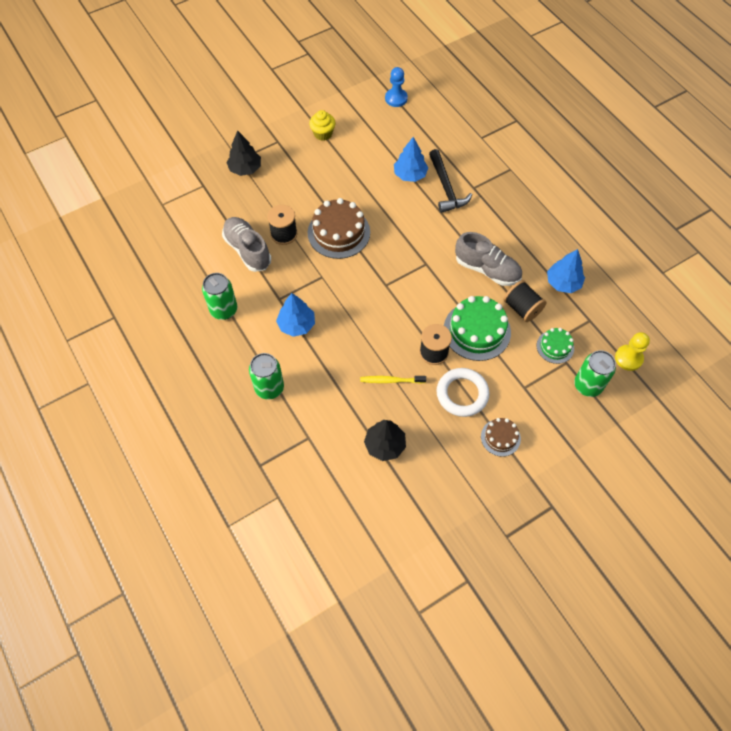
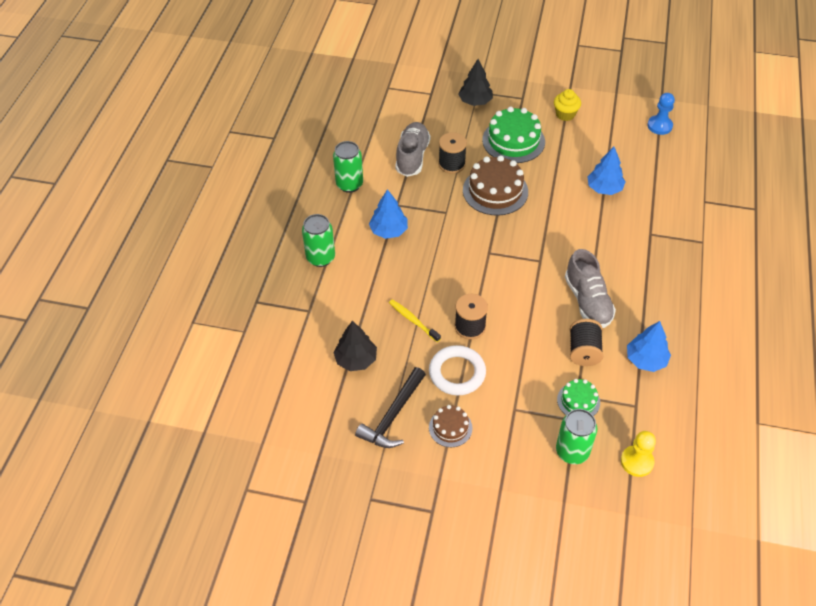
camera: 45 degrees right, 10 degrees down
(446, 188) = (625, 218): black hammer -> black hammer (393, 416)
(477, 331) = (524, 338): green cake -> green cake (513, 141)

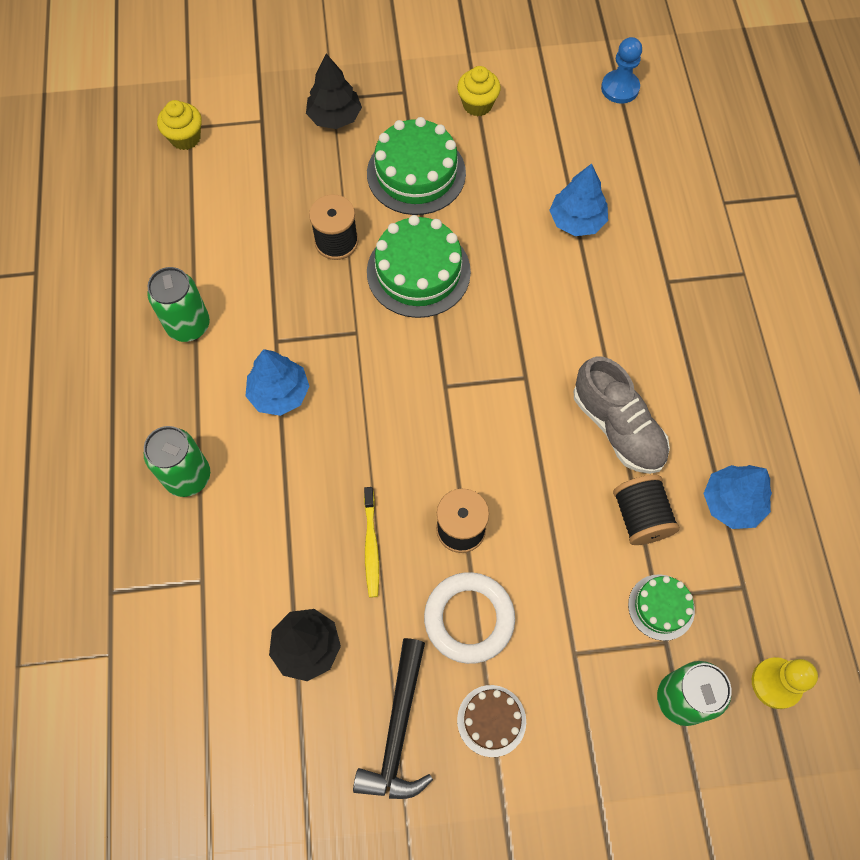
camera: 20 degrees left, 15 degrees up
(383, 92) = (185, 138): none -> yellow cupcake
(412, 157) = (271, 246): grey shoe -> none
(413, 320) = (371, 546): yellow toothbrush -> yellow toothbrush turned 120 degrees counterclockwise
(495, 191) = (418, 272): brown cake -> green cake

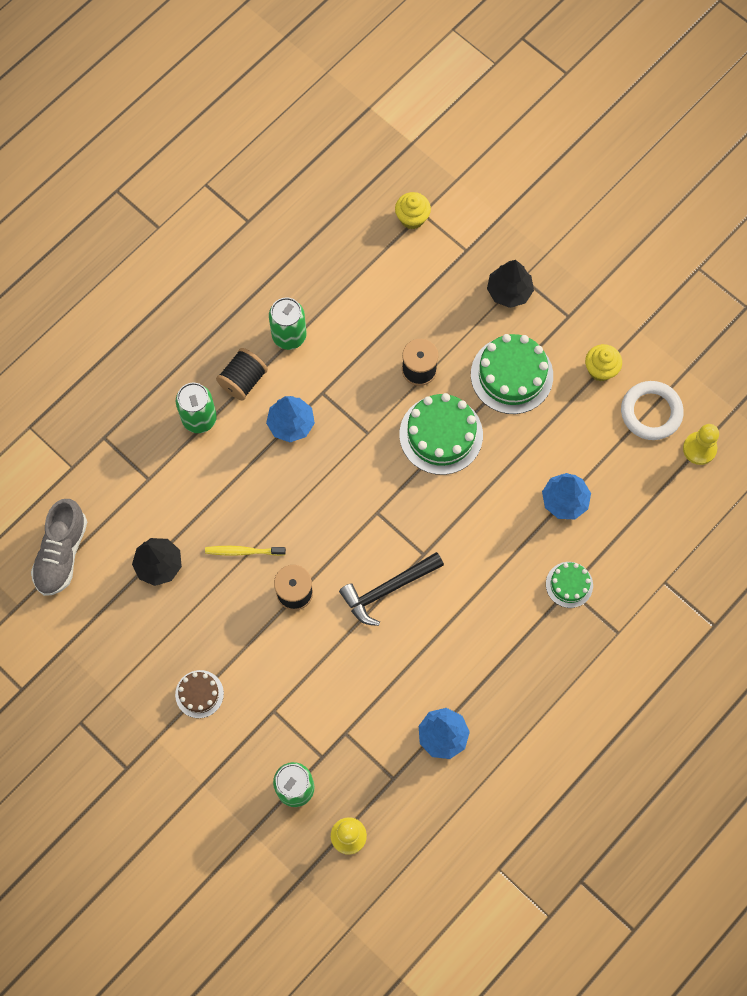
camera: 50 degrees right, 5 degrees up
(371, 546) = (243, 551): yellow toothbrush -> yellow toothbrush turned 45 degrees clockwise
(398, 730) = (154, 649): black hammer -> black hammer (388, 589)
(469, 618) = (246, 638): white ring -> white ring (651, 412)
(617, 427) = (436, 633): grey shoe -> grey shoe (62, 553)
(620, 88) = (699, 449): blue pawn -> yellow pawn
(640, 517) = (388, 688): black spool -> black spool (243, 380)
(661, 607) = (341, 739): green cake -> green cake (569, 584)

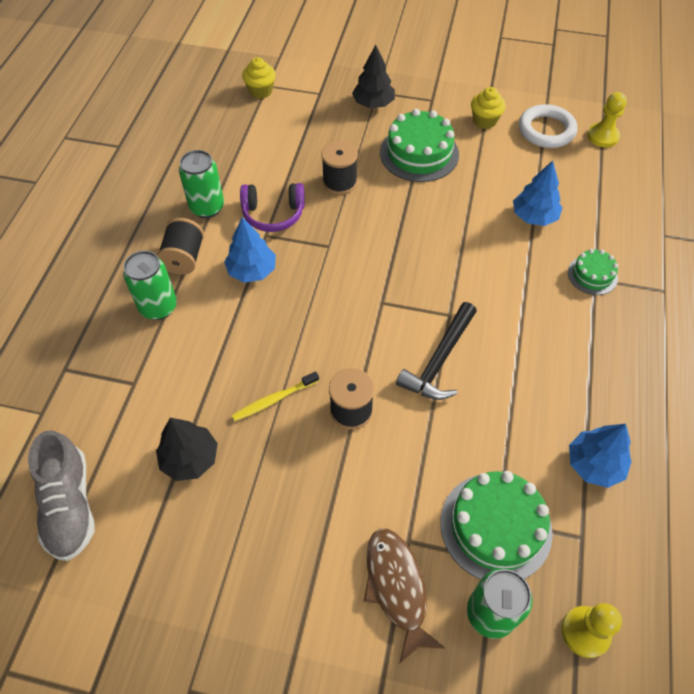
camera: 30 degrees left, 15 degrees down
(199, 694) = (315, 570): brown cake -> none
(245, 737) = (397, 588): none -> brown fish
(341, 374) = (273, 214): none -> purple headphones
(441, 435) = (393, 218): green cake -> green cake (495, 526)

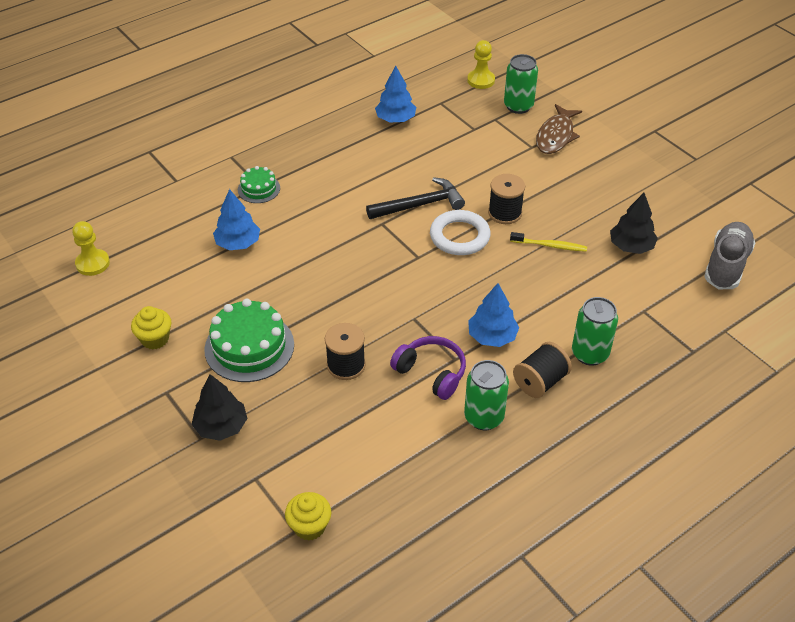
camera: 140 degrees left, 10 degrees down
(495, 526) = (479, 127): green cake -> none
(546, 130) = (123, 297): white ring -> white ring (459, 236)

